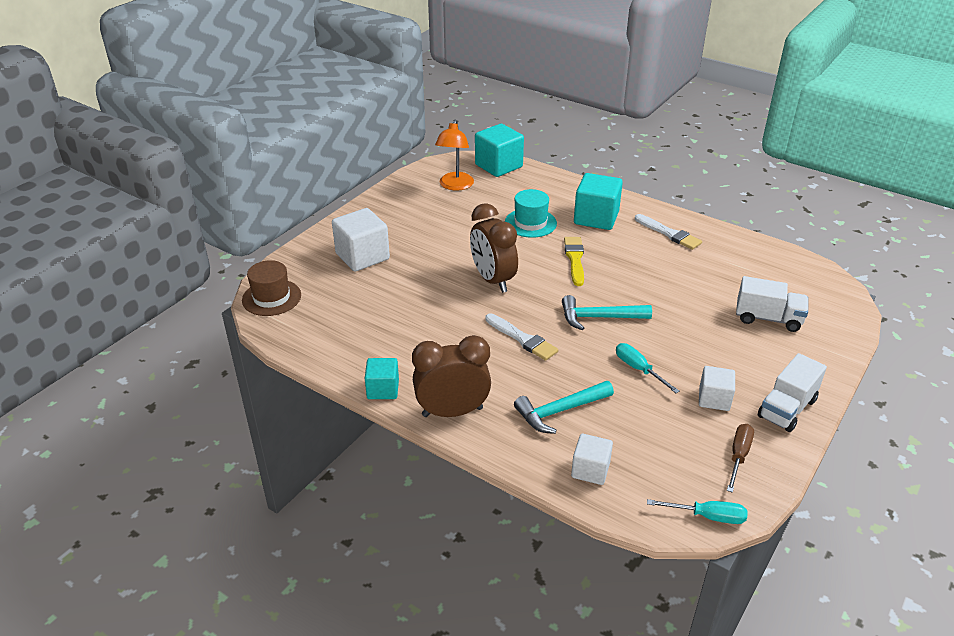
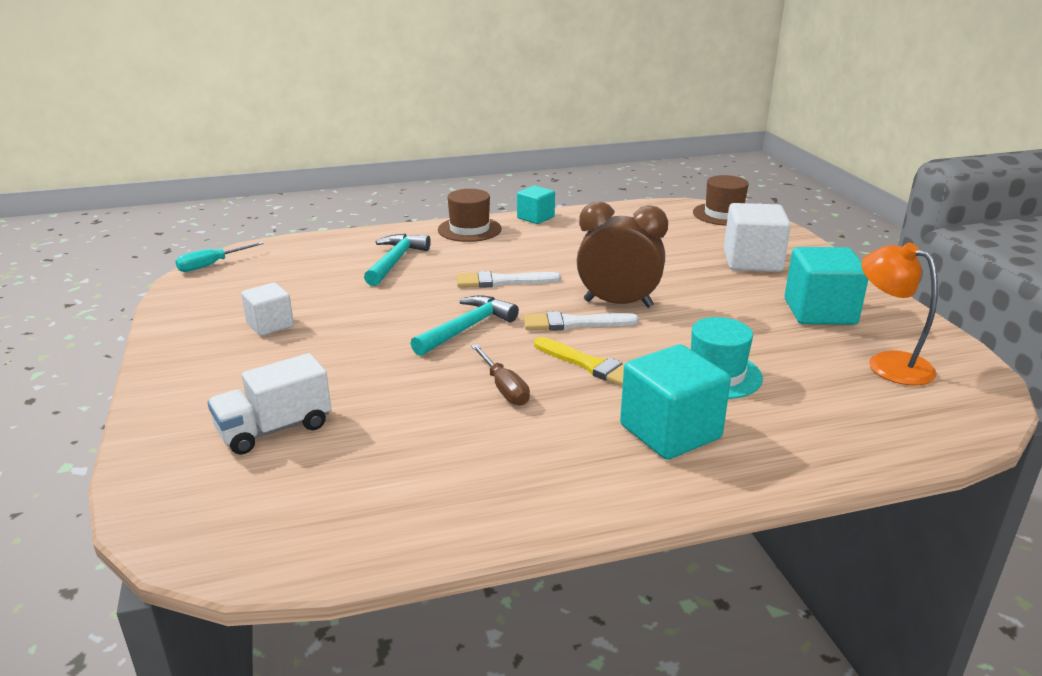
camera: 130 degrees right, 10 degrees down
(452, 412) = (469, 229): brown clock -> brown hat
(498, 166) = (939, 425): turquoise cube -> turquoise cube (819, 312)
(590, 470) = (327, 248): white cube -> none
(638, 369) = (369, 311): turquoise screwdriver -> none
(669, 234) = (545, 473): white brush -> white brush (574, 323)
(738, 456) = (212, 301): brown screwdriver -> brown screwdriver (504, 388)
(787, 408) = (186, 352): white truck -> none

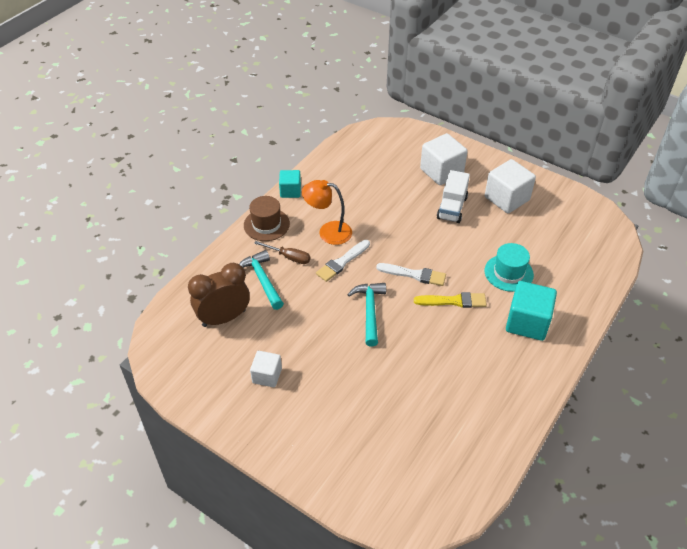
camera: 40 degrees left, 20 degrees up
(211, 265) = (154, 351): turquoise screwdriver -> none
(275, 429) = (372, 439): white truck -> white truck (452, 208)
(504, 388) = (435, 341): brown screwdriver -> brown screwdriver (289, 257)
(574, 323) = (414, 275): white brush -> white brush turned 120 degrees counterclockwise
(618, 303) = (417, 246): brown clock -> brown clock (224, 318)
(723, 214) = (386, 132): brown hat -> none
(819, 312) = (506, 198): turquoise cube -> white cube
(888, 363) = (562, 221): orange lamp -> orange lamp (328, 232)

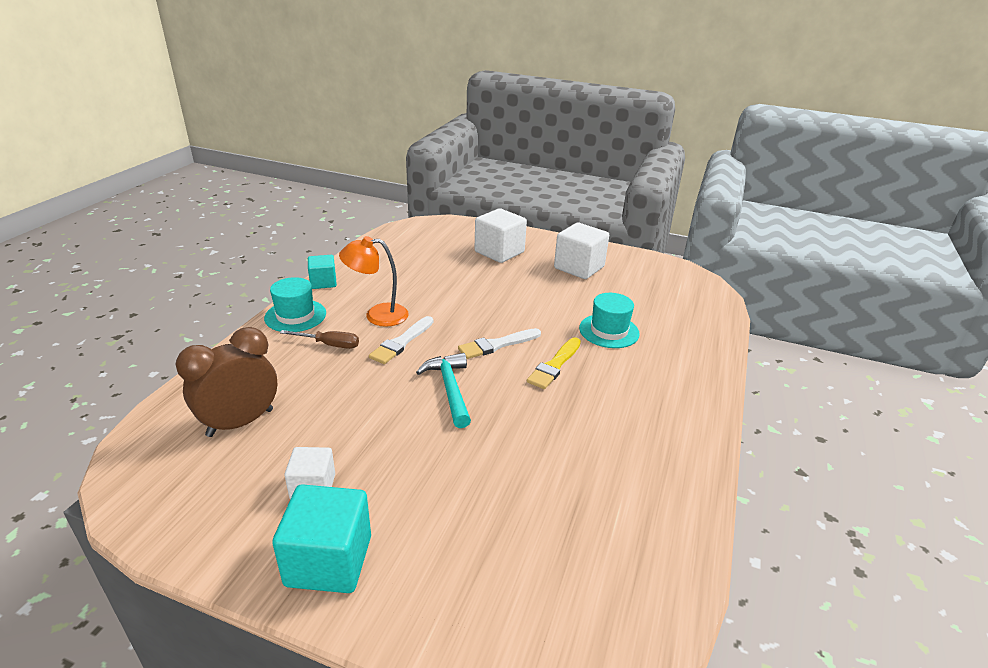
camera: 15 degrees left, 15 degrees down
(262, 280) = (295, 372): turquoise hammer -> none
(266, 224) = (295, 316): brown hat -> turquoise hat
(414, 275) = (497, 345): white brush -> white brush turned 150 degrees clockwise
(452, 208) = (521, 280): white truck -> none
(453, 301) = (554, 365): yellow brush -> yellow brush turned 135 degrees clockwise
(527, 322) = (652, 376): turquoise cube -> turquoise cube (329, 561)

